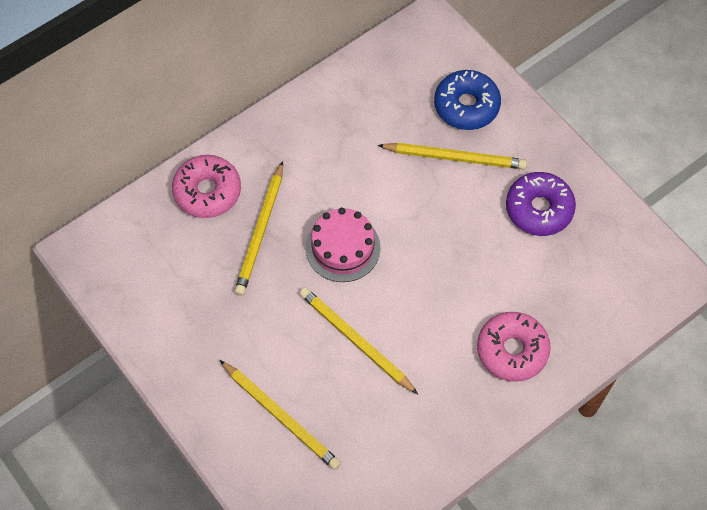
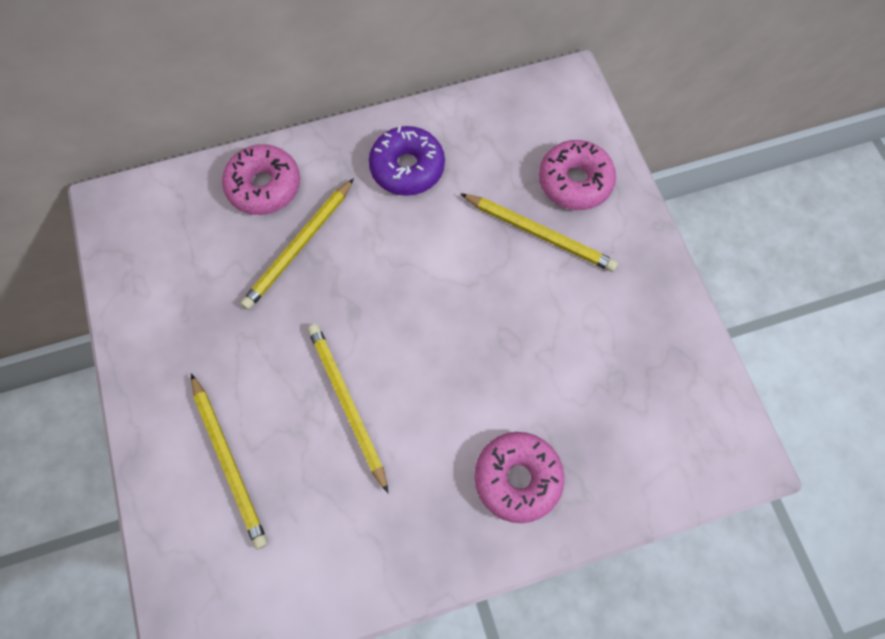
camera: 20 degrees right, 5 degrees up
(343, 248) = (377, 293): pink cake -> none
(466, 106) = (575, 181): blue donut -> pink donut
(539, 209) = (611, 322): purple donut -> purple donut (407, 168)

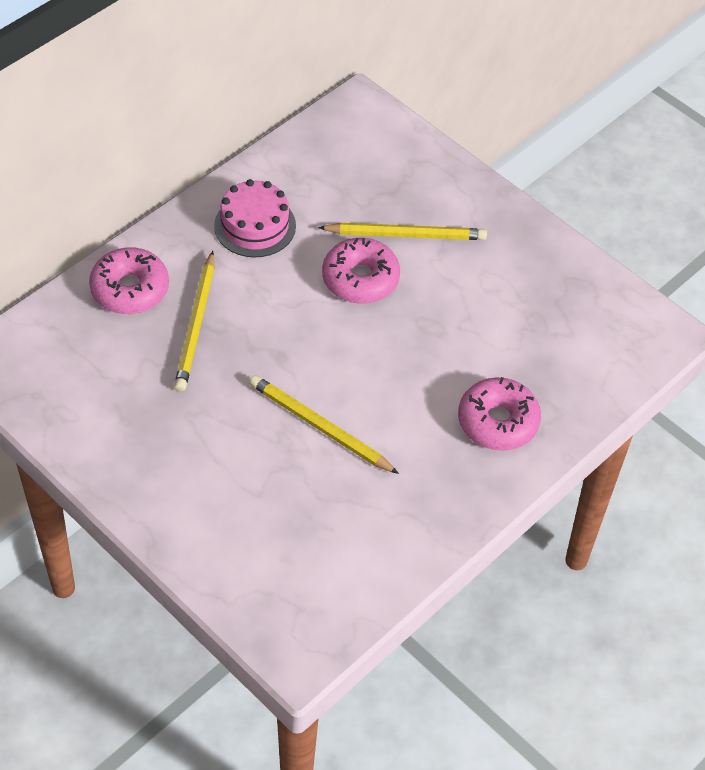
camera: 30 degrees left, 15 degrees down
(229, 462) = (244, 512): yellow pencil -> none
(407, 168) = (255, 226): purple donut -> pink cake
(575, 181) = (411, 183): pink donut -> pink donut (360, 279)

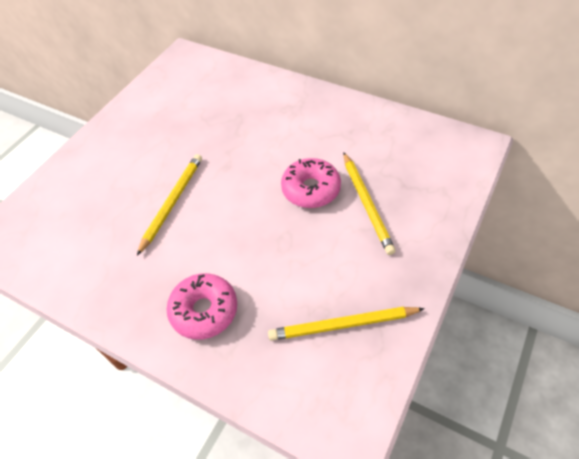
camera: 80 degrees right, 0 degrees up
(130, 289) = (253, 87): pink donut -> none
(196, 325) = (237, 121): yellow pencil -> yellow pencil (343, 325)
(255, 226) = (331, 124): pink cake -> none

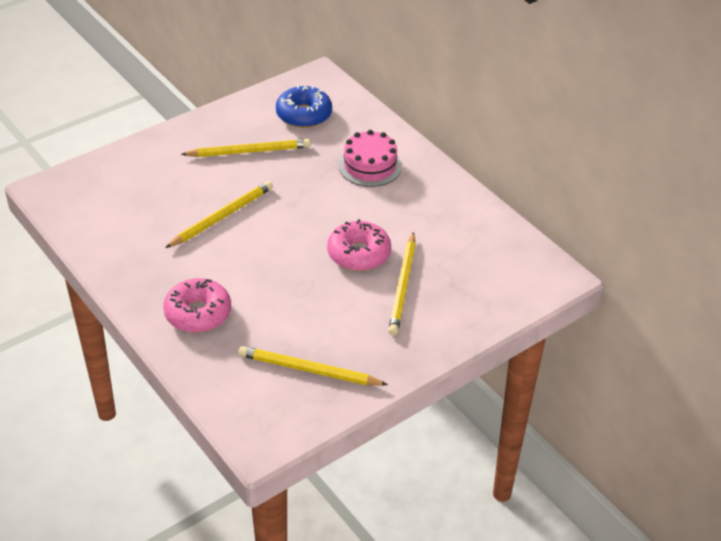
camera: 20 degrees right, 10 degrees down
(162, 134) = (249, 151): none -> yellow pencil
(190, 88) = (304, 115): none -> blue donut
(269, 110) = (370, 166): none -> pink cake

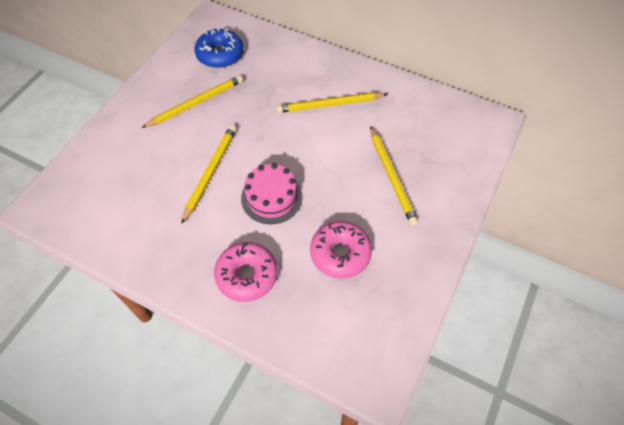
camera: 25 degrees left, 15 degrees up
(309, 370) = (371, 289): yellow pencil -> yellow pencil (329, 105)
(359, 254) = (340, 162): pink donut -> pink donut (340, 253)
(370, 166) = (299, 80): pink cake -> pink cake (271, 197)

